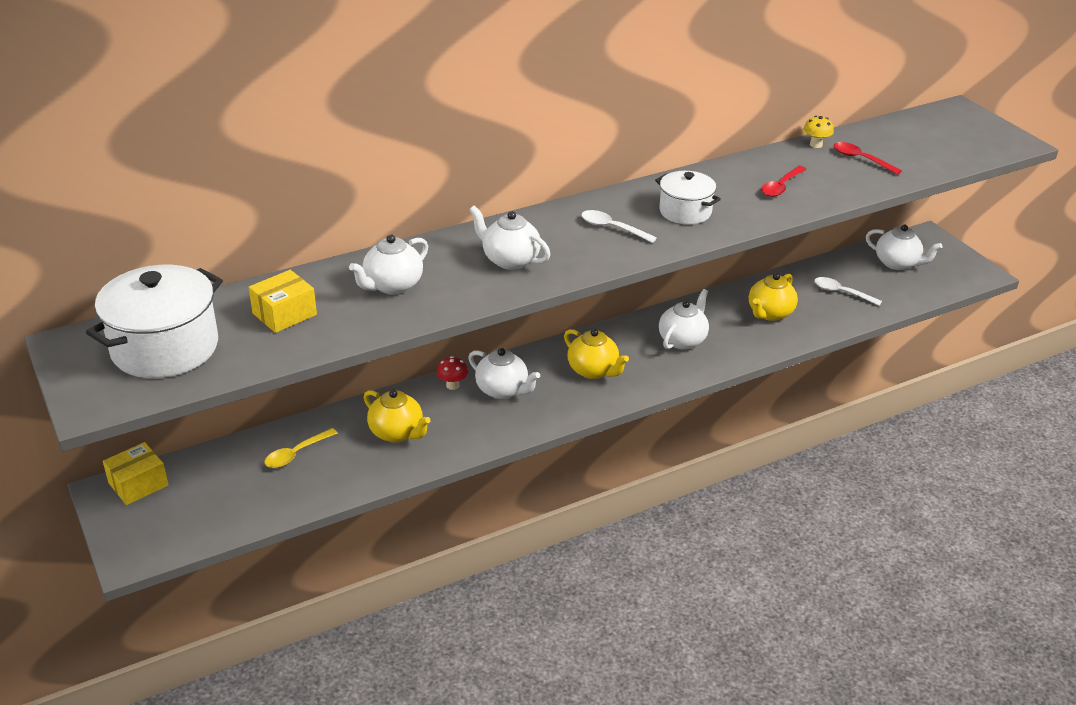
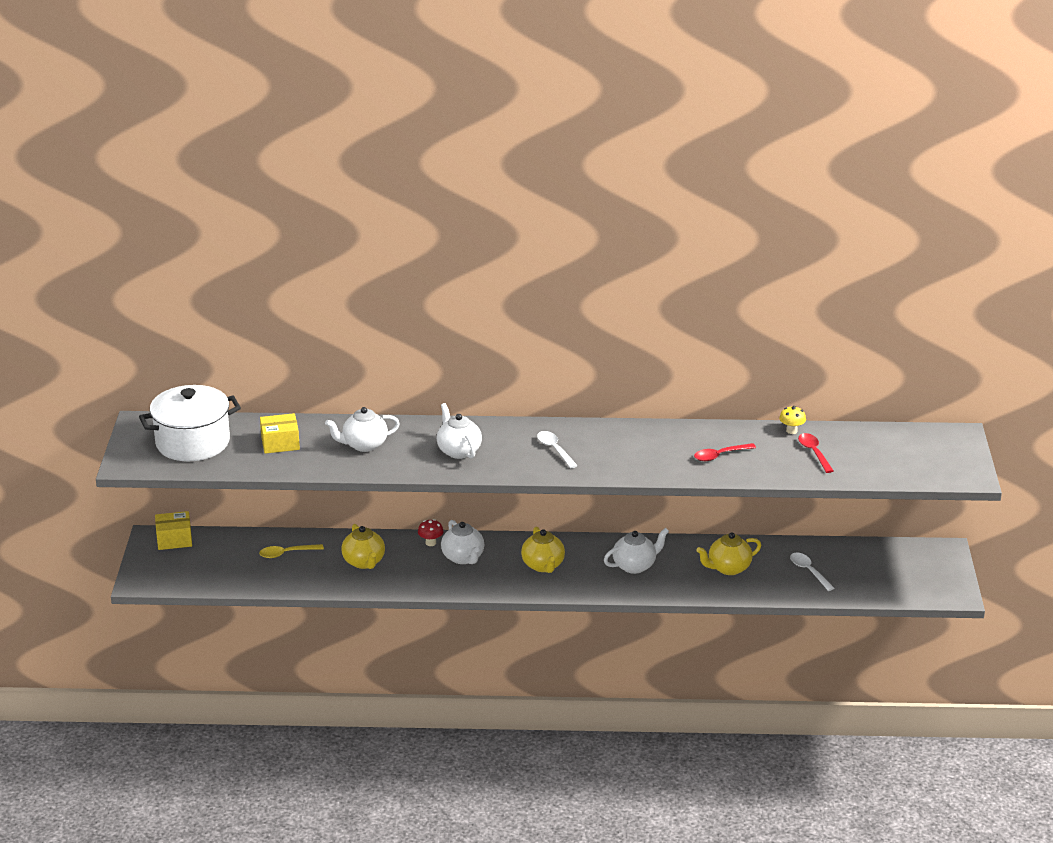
camera: 30 degrees right, 5 degrees down
(685, 211) = (622, 453): white pot -> none
(897, 263) = (888, 564): white teapot -> none

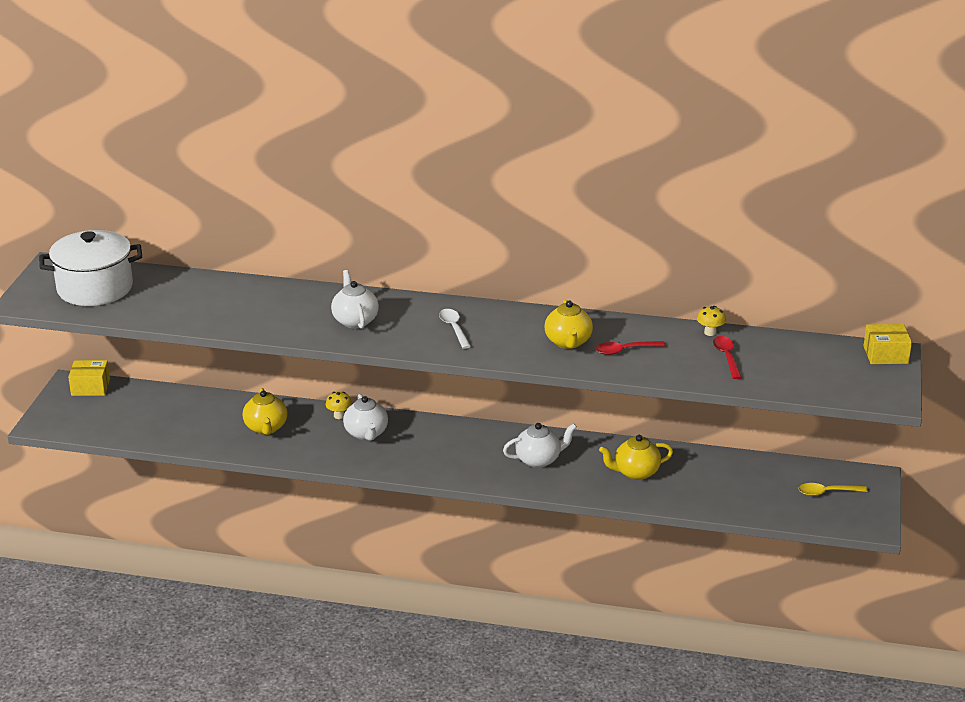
camera: 10 degrees right, 0 degrees up
(280, 443) = (180, 296): yellow box -> yellow box (885, 355)
(286, 553) = (193, 412): yellow spoon -> yellow spoon (827, 492)
(364, 445) = (262, 306): white teapot -> none
(430, 543) = (339, 416): red mushroom -> yellow mushroom
(543, 566) = (444, 450): yellow teapot -> yellow teapot (568, 342)
(808, 571) = (720, 484): white spoon -> none

